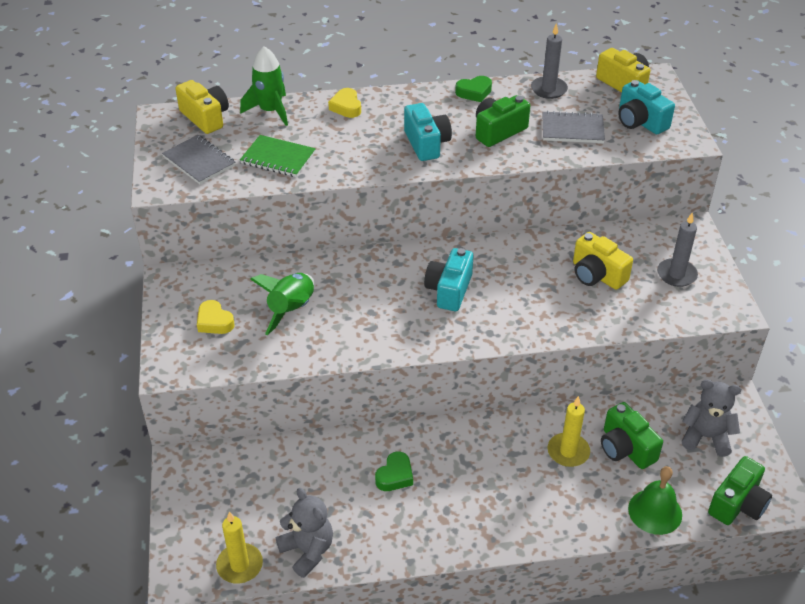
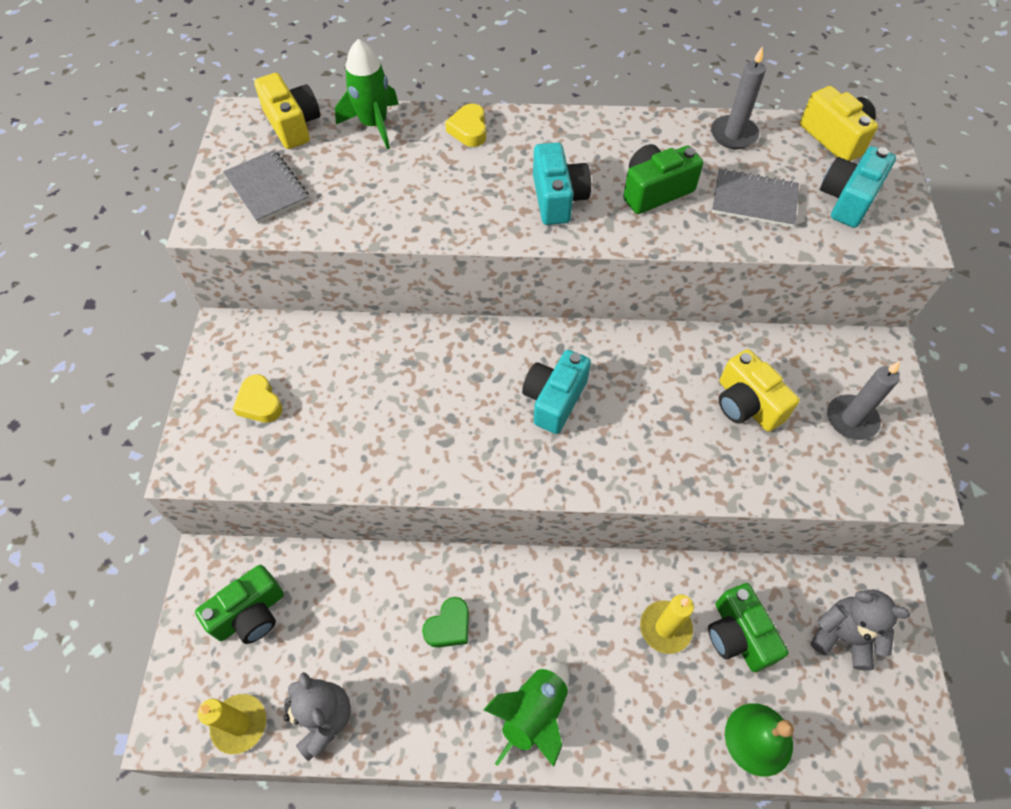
camera: 10 degrees right, 15 degrees up
(278, 158) = (365, 196): green notebook -> none
(291, 310) = (355, 400): green rocket -> green rocket (534, 714)
(474, 92) = (635, 128): green heart -> none
(640, 121) = (848, 199): turquoise camera -> turquoise camera turned 60 degrees clockwise
(737, 504) = (867, 747): green camera -> green camera (250, 614)

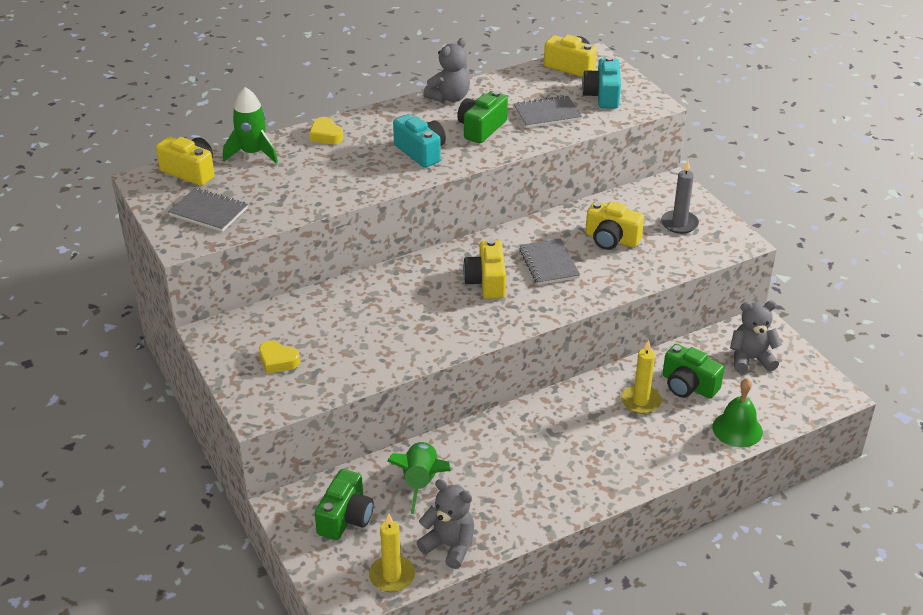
camera: 30 degrees left, 20 degrees down
(449, 626) = (497, 462): green heart -> none
(534, 714) = (591, 480): green rocket -> green rocket (421, 482)
(554, 399) = (486, 282): turquoise camera -> yellow camera
(645, 406) = (548, 264): none -> grey notebook
(648, 129) = (449, 98): none -> grey teddy bear
(733, 135) = (507, 84): grey candle -> none

